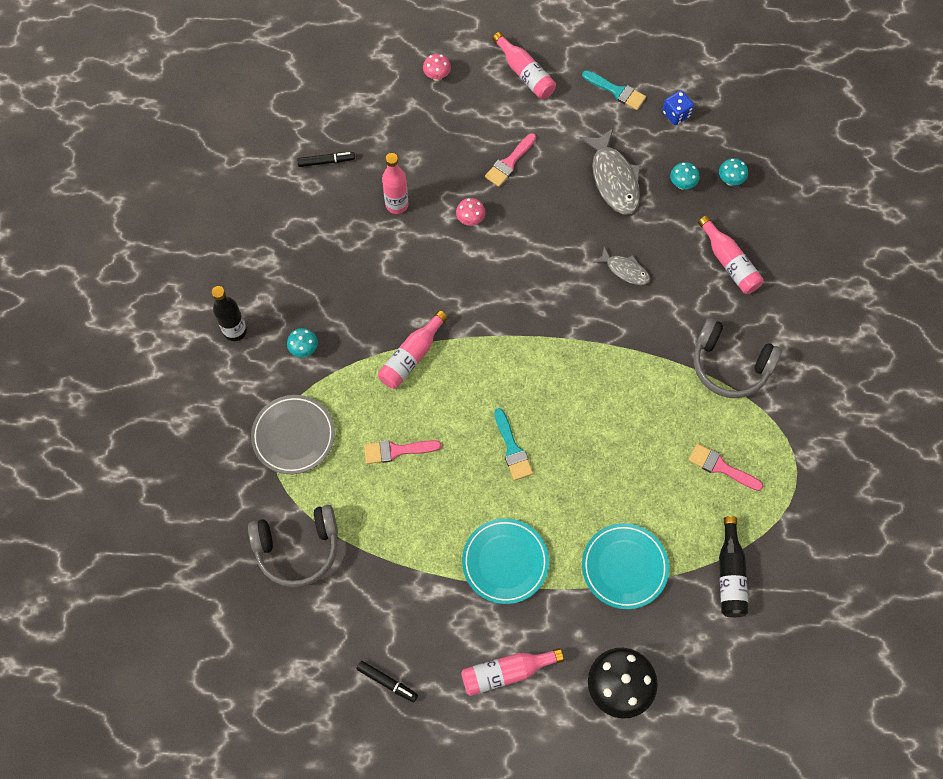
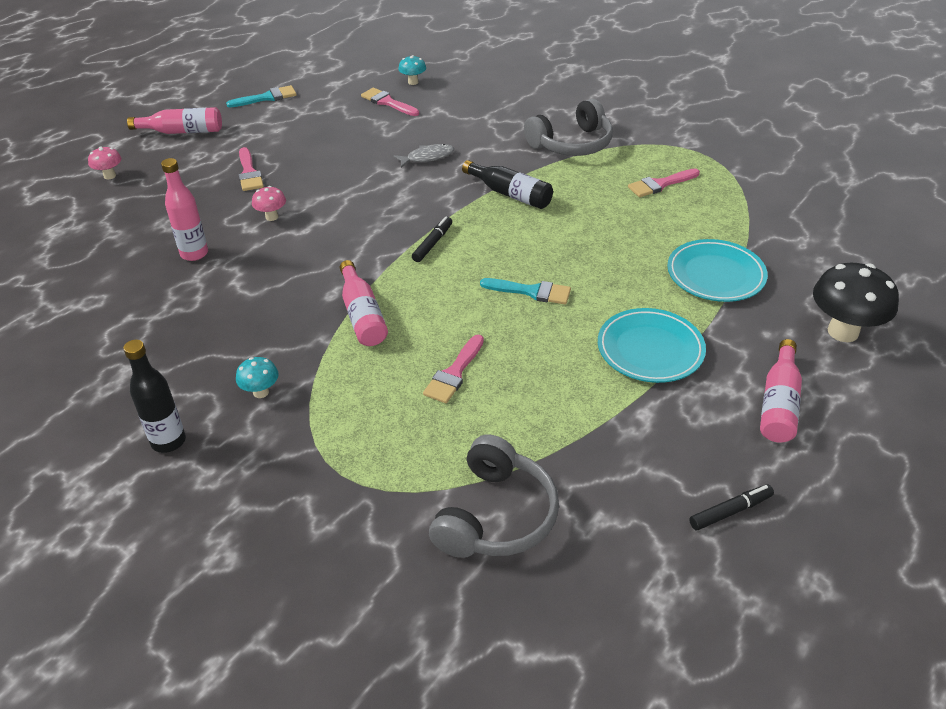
camera: 55 degrees left, 25 degrees down
(293, 436) = (352, 451): grey plate -> none
(326, 161) = (83, 279): black marker -> black marker (432, 243)
(613, 179) = (339, 129): grey fish -> none
(676, 114) = (325, 81): blue dice -> none
(682, 184) = (387, 102): turquoise mushroom -> pink brush
(729, 262) = (481, 109): pink bottle -> none
(730, 574) = (768, 220): black bottle -> black bottle (510, 194)

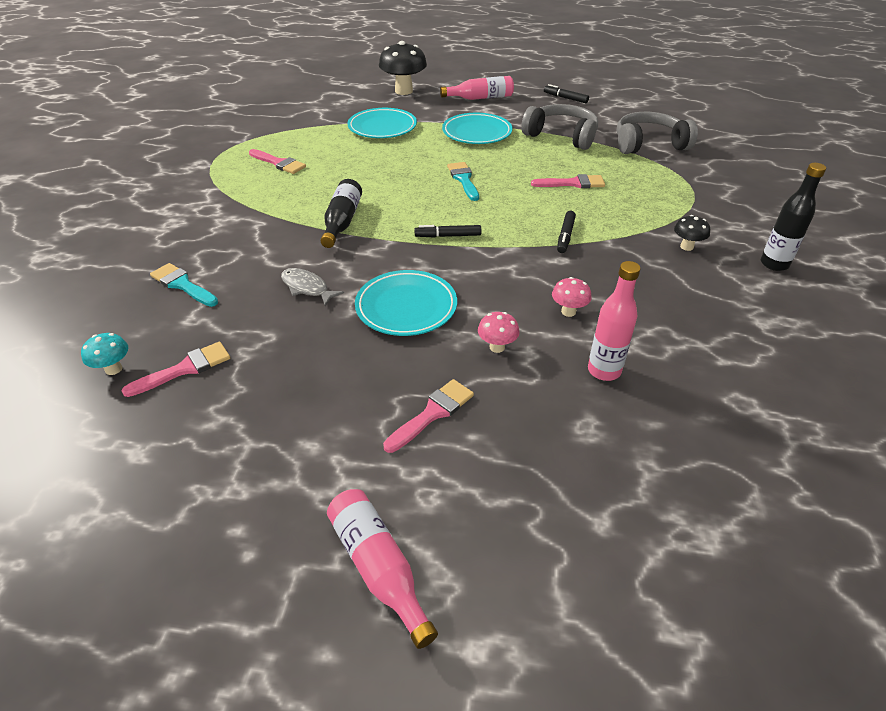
camera: 120 degrees left, 0 degrees up
(110, 176) = (556, 576): pink mushroom -> pink mushroom (568, 312)
(261, 392) = (686, 247): turquoise mushroom -> black mushroom
(266, 98) = (215, 516): turquoise brush -> turquoise brush (182, 285)
(358, 193) = (406, 307): none -> turquoise plate
(362, 315) = (565, 236): pink bottle -> black marker
(387, 102) = (185, 369): pink brush -> pink brush turned 135 degrees counterclockwise
(571, 144) = (231, 214): grey headphones -> grey headphones (561, 136)

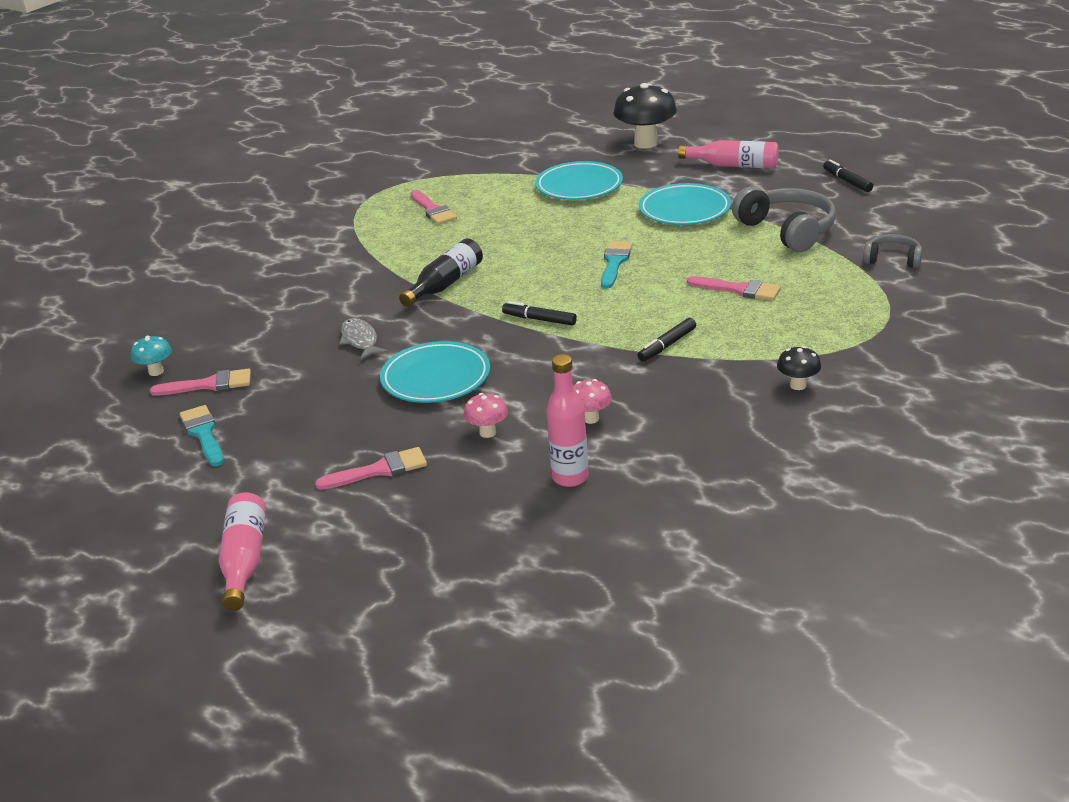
camera: 30 degrees right, 10 degrees down
(182, 285) = (256, 314): turquoise brush -> turquoise brush (203, 434)
(649, 144) = (893, 259): grey headphones -> grey headphones, size x0.56
(774, 264) = (884, 426): black bottle -> none

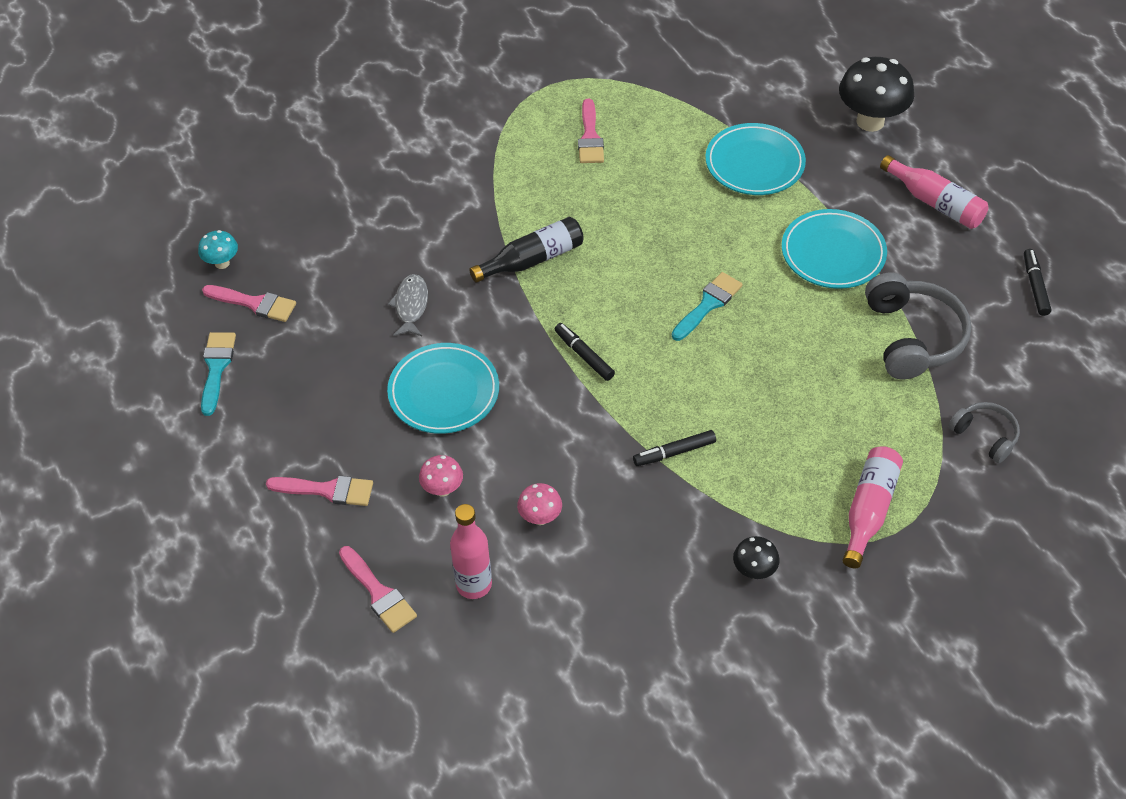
camera: 25 degrees right, 20 degrees up
(244, 560) = (166, 544): pink bottle -> pink bottle (868, 510)
(739, 289) = (798, 405): pink brush -> pink brush (378, 593)

